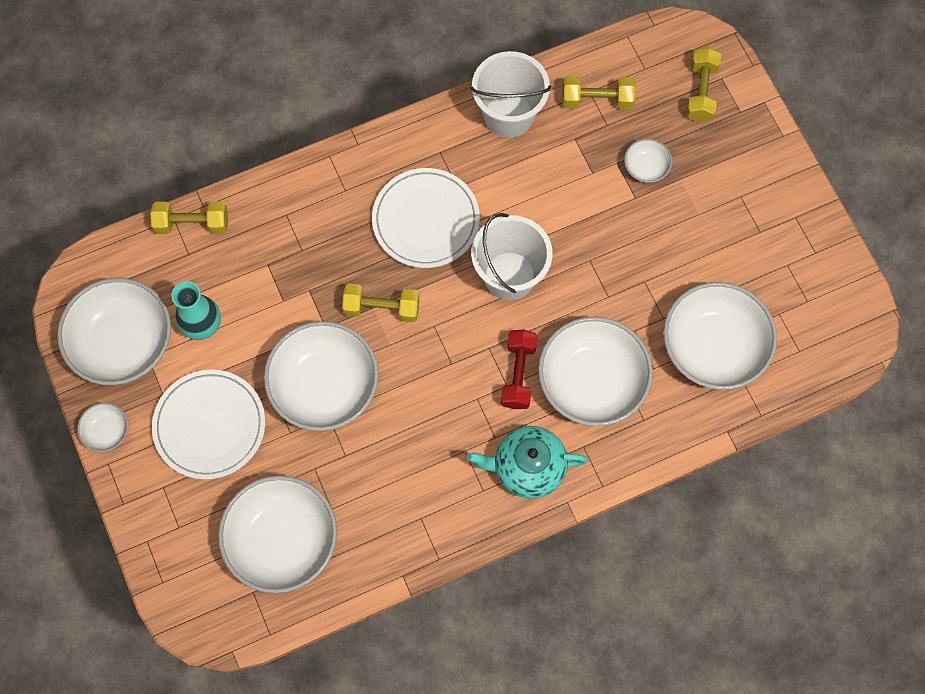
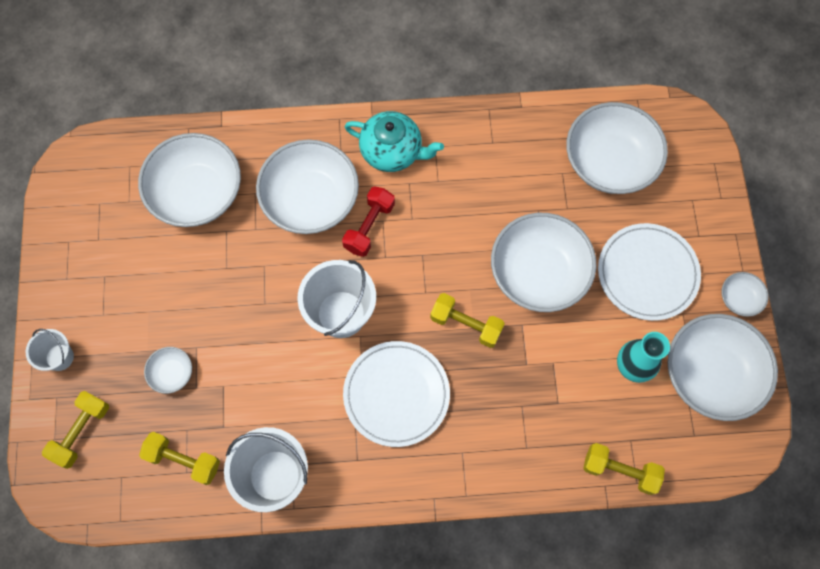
camera: 160 degrees left, 0 degrees up
(758, 145) = (60, 357): none -> white bucket

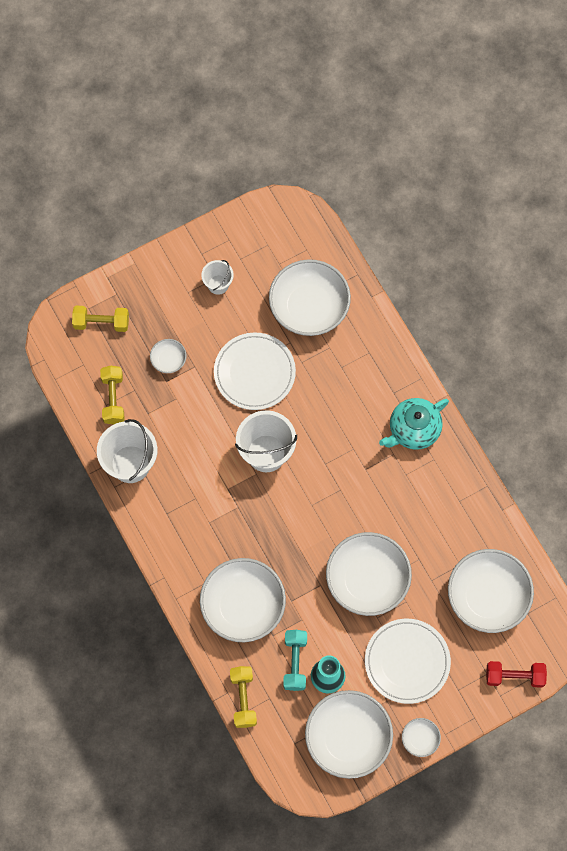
camera: 65 degrees right, 0 degrees up
(60, 357) = (144, 280): white bucket -> white bucket (218, 284)
(311, 200) = (344, 389): white bowl -> white bowl (243, 606)
(369, 227) = (343, 441): red dumbbell -> red dumbbell (514, 676)
(392, 151) = (413, 430): turquoise teapot -> turquoise teapot turned 60 degrees clockwise
(396, 394) = (225, 519): white plate -> white plate (254, 372)
(466, 324) = (301, 544): yellow dumbbell -> none
(600, 392) = (295, 662): none -> turquoise dumbbell

